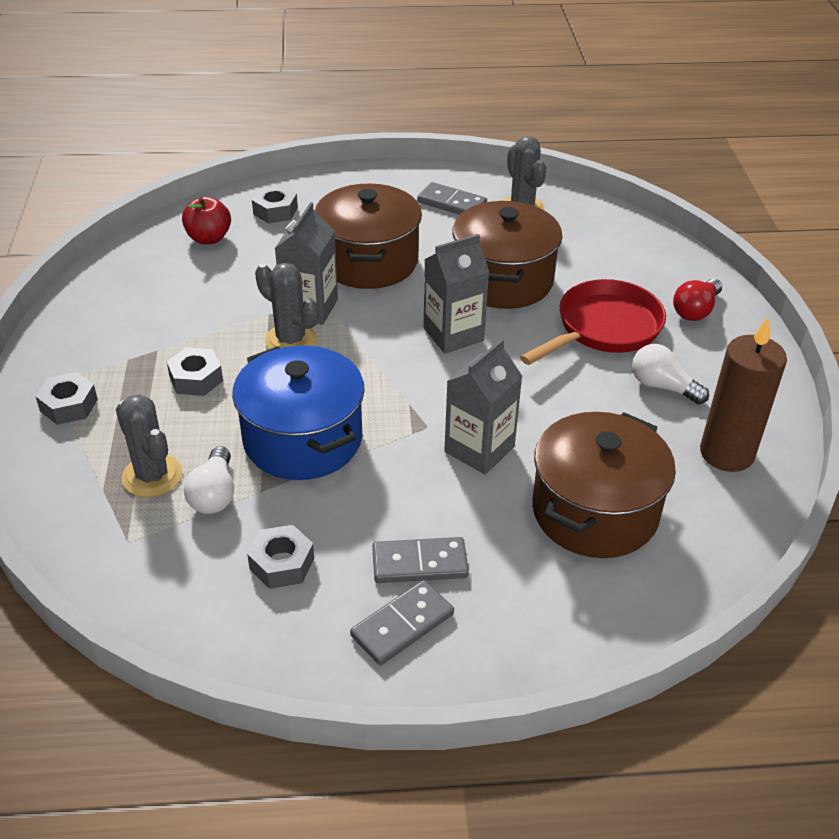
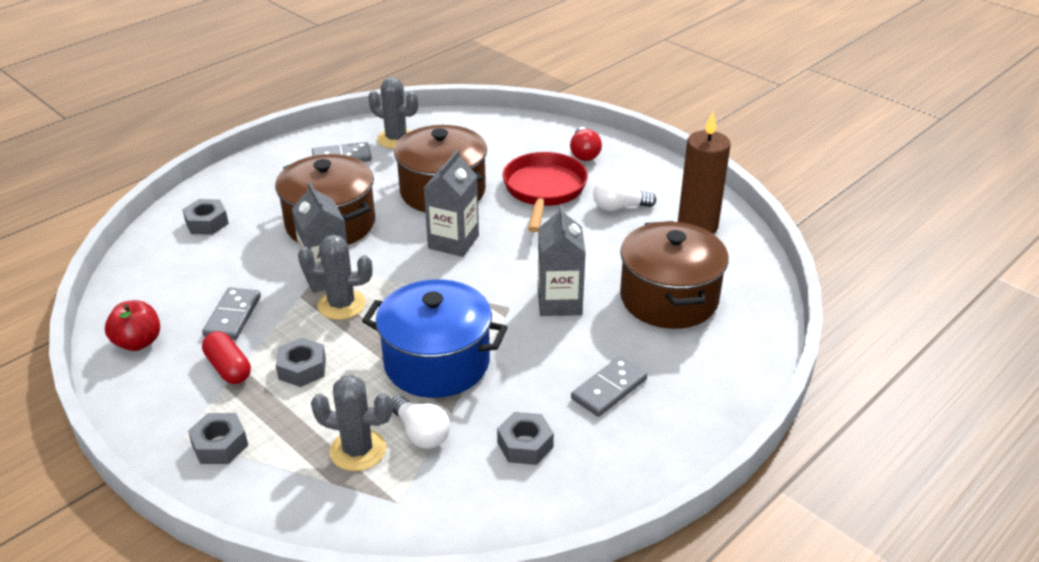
camera: 40 degrees left, 5 degrees down
(147, 345) = (228, 368): none -> red capsule
(209, 238) = (175, 268): red apple -> red apple (138, 342)
(402, 625) = (644, 430): grey domino -> grey domino (233, 316)

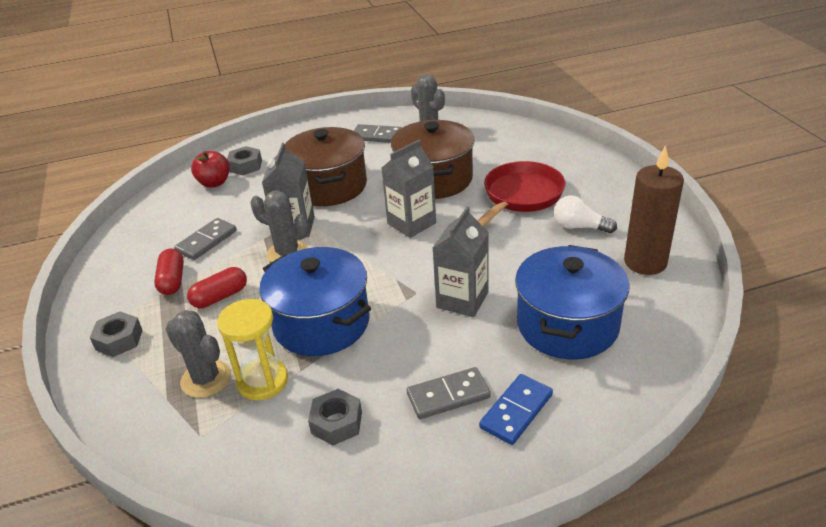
camera: 30 degrees right, 0 degrees up
(138, 342) = (133, 243): red apple -> red apple (214, 183)
(302, 369) = (220, 297): grey nut -> red capsule
(420, 433) = (262, 381): white light bulb -> yellow hourglass
(584, 153) = (580, 171): red light bulb -> none
(669, 298) = (567, 325): brown pot -> blue pot
(676, 383) = (516, 411): none -> blue domino

